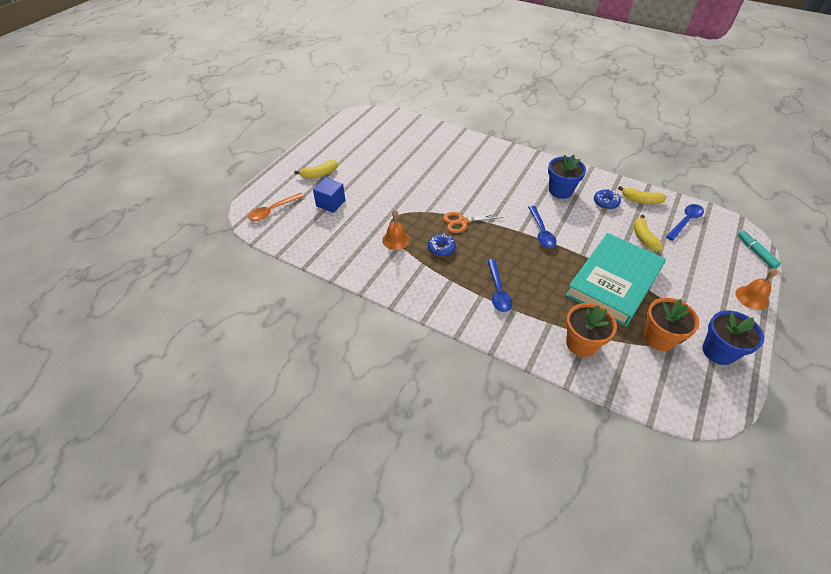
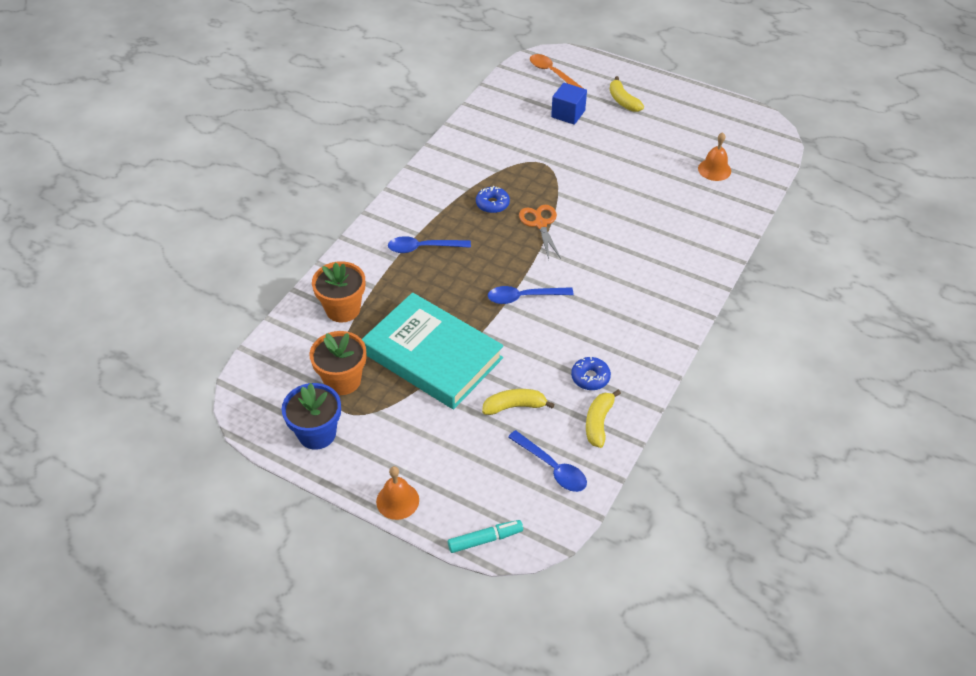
camera: 90 degrees right, 0 degrees up
(396, 240) = (506, 167): orange bell -> orange bell (714, 169)
(560, 191) = (613, 329): blue flower pot -> none

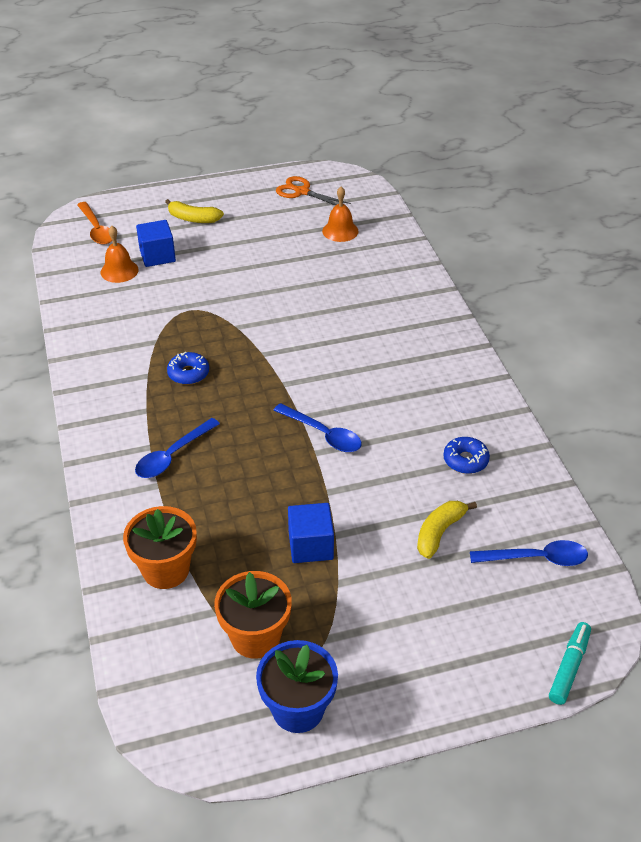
camera: 45 degrees left, 5 degrees down
(397, 500) = (455, 702): orange bell -> orange bell (119, 271)
(432, 355) = (310, 545): turquoise book -> blue cube
(523, 297) = (323, 434): blue spoon -> blue spoon turned 90 degrees counterclockwise
(540, 224) = (255, 362): orange scissors -> orange scissors (302, 192)
(552, 73) = (96, 229): orange spoon -> orange spoon turned 120 degrees counterclockwise
(598, 422) = (520, 491): yellow banana -> none

